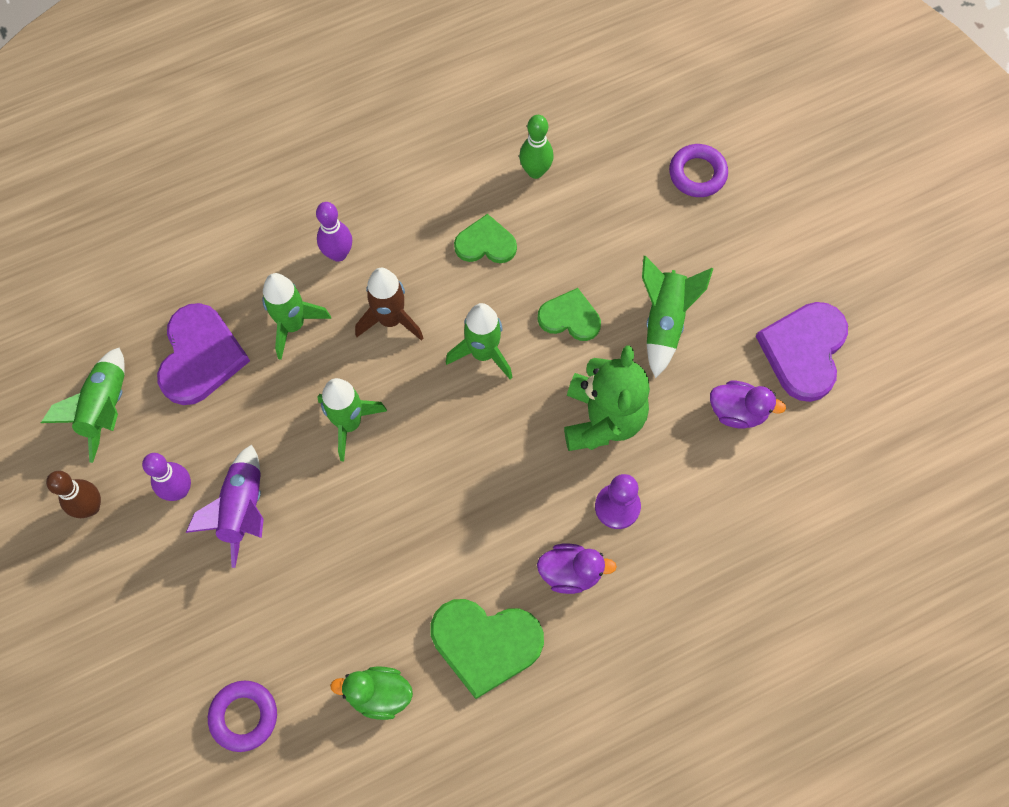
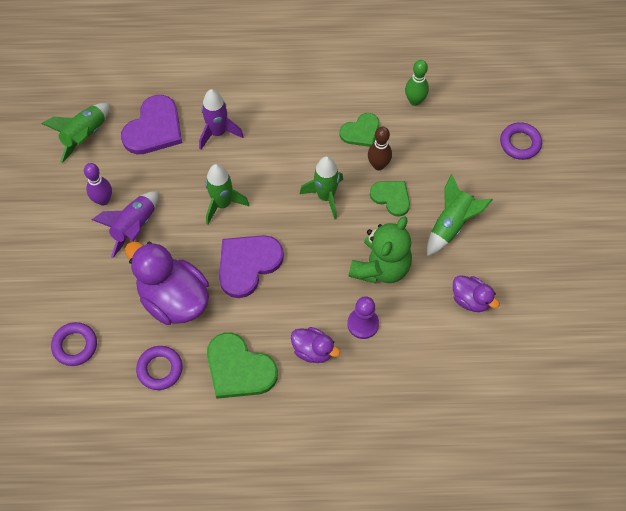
camera: 25 degrees right, 5 degrees down
(90, 507) = (48, 188): brown bowling pin -> brown bowling pin (378, 165)
(293, 325) = (218, 132): green rocket -> purple rocket
(338, 254) = (266, 102): purple bowling pin -> none
(348, 586) = (174, 299): none -> purple duck
(379, 694) = (160, 369): green duck -> purple ring
(390, 320) = (278, 153): brown rocket -> none
(485, 243) = (361, 132): green heart -> green heart turned 120 degrees clockwise
(804, 351) = (534, 281): purple heart -> purple heart (248, 264)

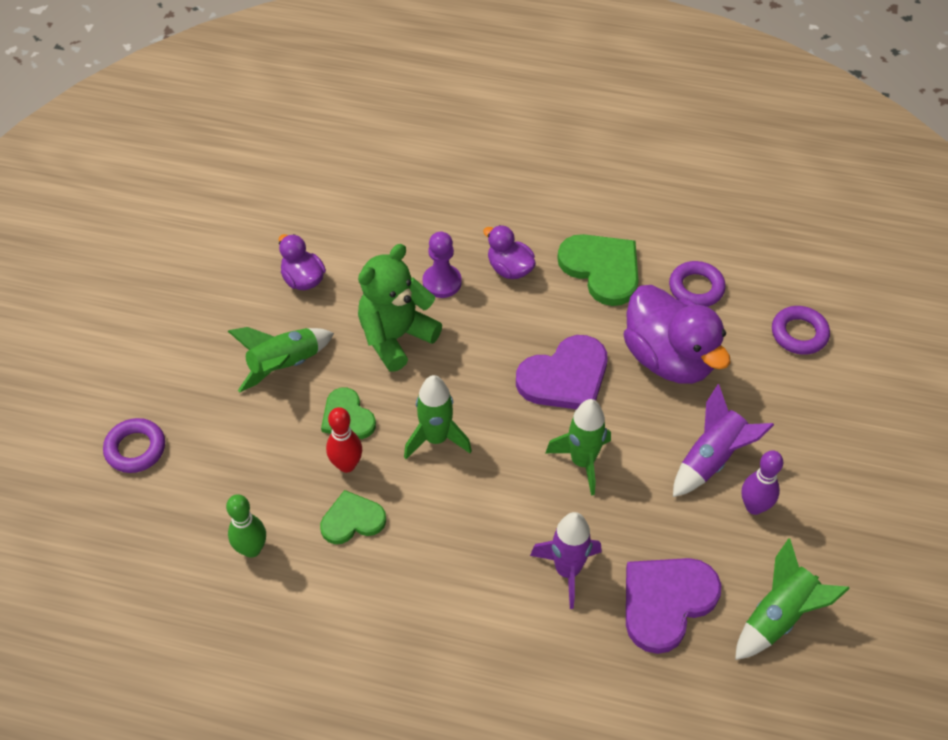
camera: 165 degrees left, 10 degrees down
(378, 165) = (346, 465): brown bowling pin -> red bowling pin

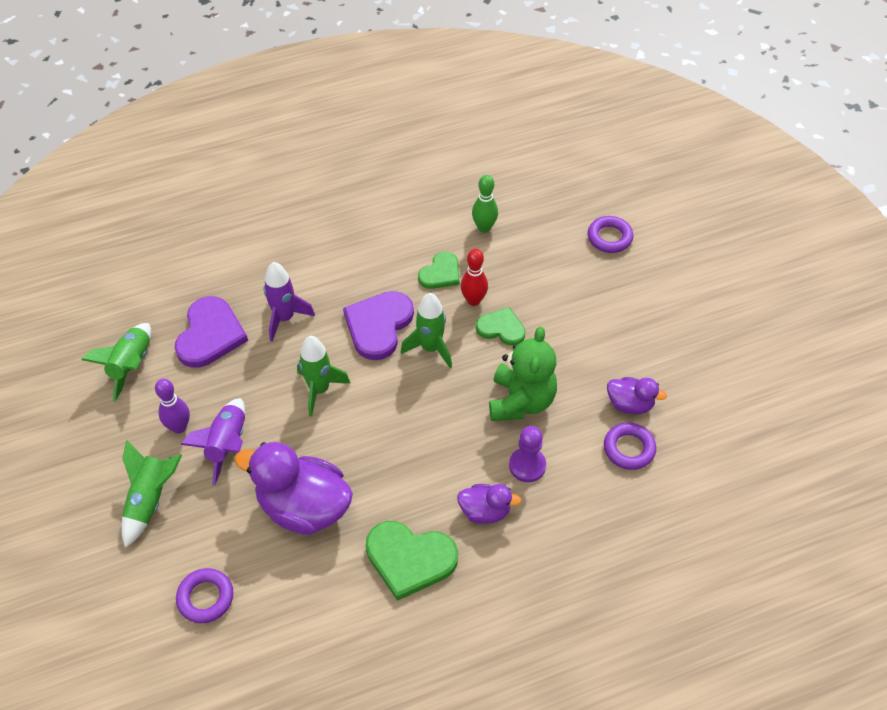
camera: 145 degrees right, 0 degrees up
(284, 365) = (576, 336): green rocket -> green rocket (150, 500)
(565, 377) = (374, 444): purple heart -> purple heart (378, 325)
(696, 288) = (318, 590): purple ring -> purple ring (629, 449)

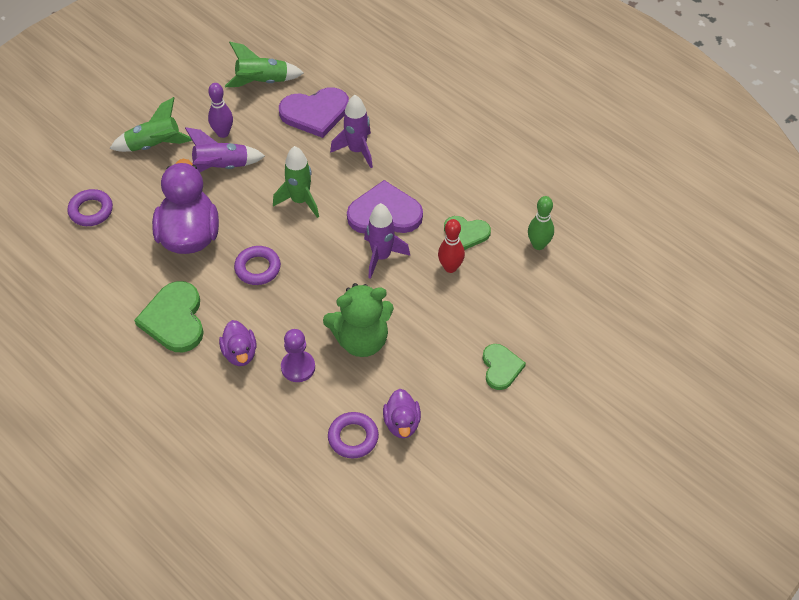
camera: 65 degrees right, 0 degrees up
(430, 348) = (381, 257): green rocket -> purple rocket
(501, 328) = (431, 298): green heart -> green heart (501, 367)
(609, 237) = (590, 345): purple ring -> purple ring (257, 268)

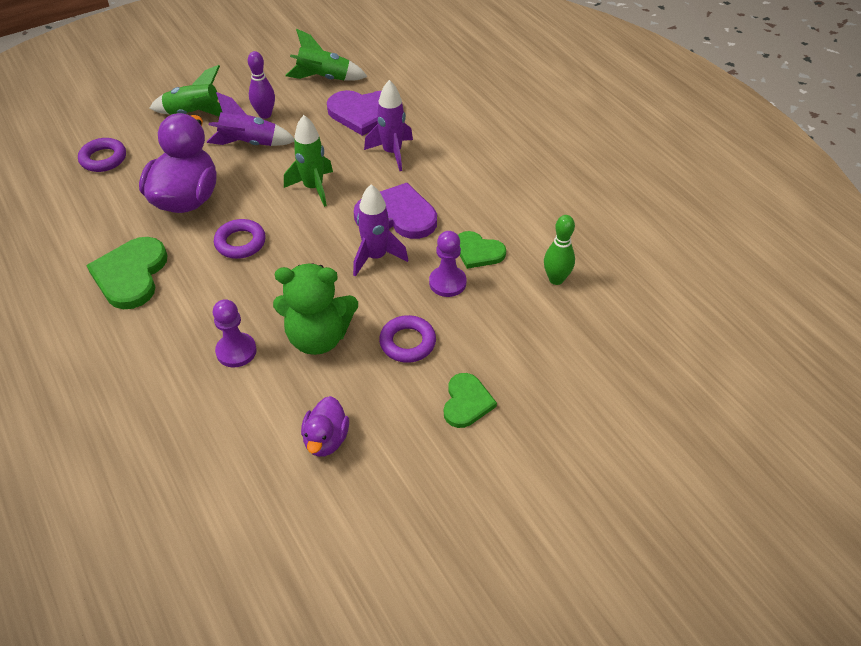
camera: 15 degrees right, 5 degrees down
(240, 353) = (181, 323): purple duck -> none
(353, 437) = (263, 442): purple ring -> purple ring (407, 342)
(450, 267) = (447, 283): red bowling pin -> purple pawn

